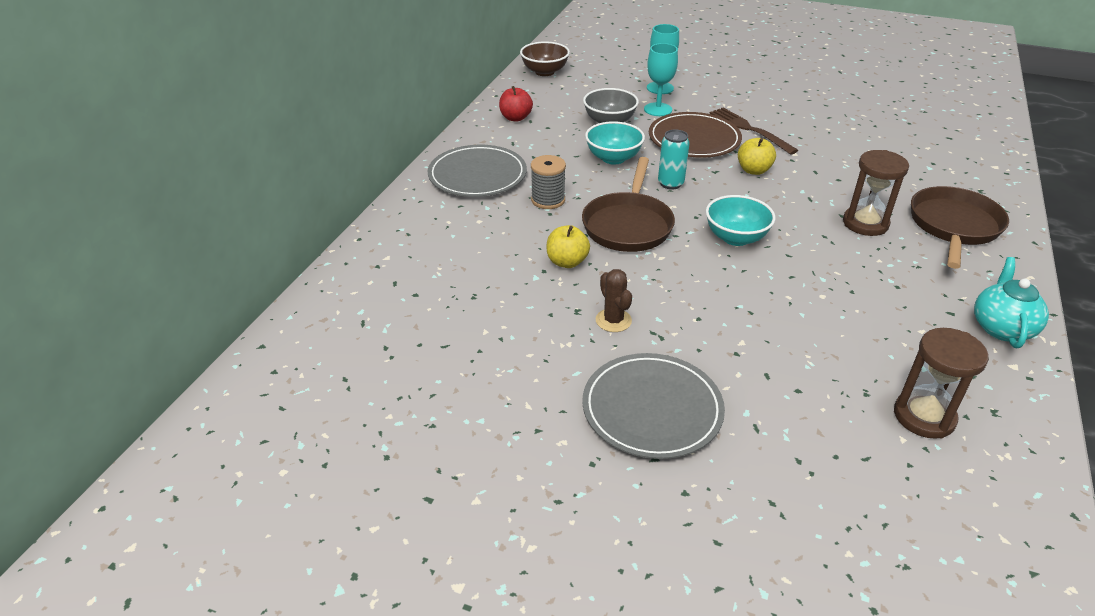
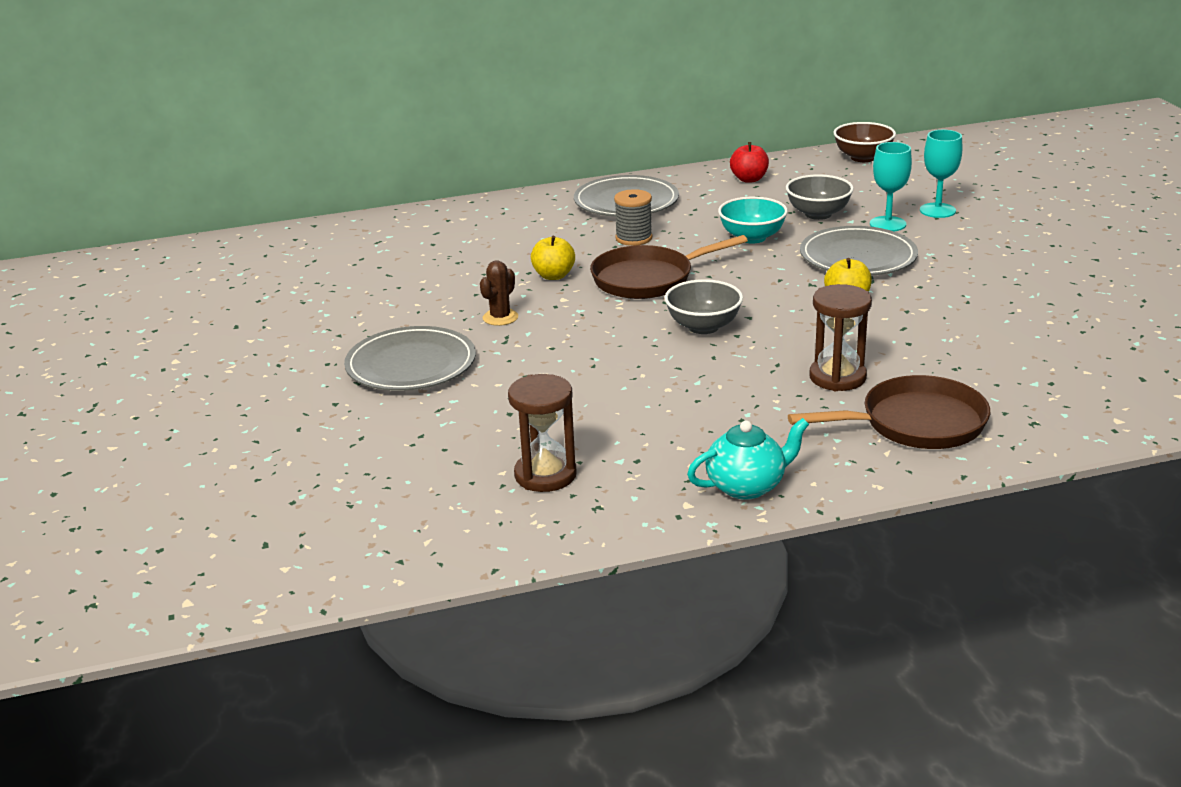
camera: 55 degrees right, 10 degrees down
(670, 184) = (750, 273): turquoise can -> none
(694, 139) = (858, 257): brown plate -> grey plate
(735, 238) = (703, 327): turquoise bowl -> grey bowl
(749, 129) = (932, 274): brown fork -> none

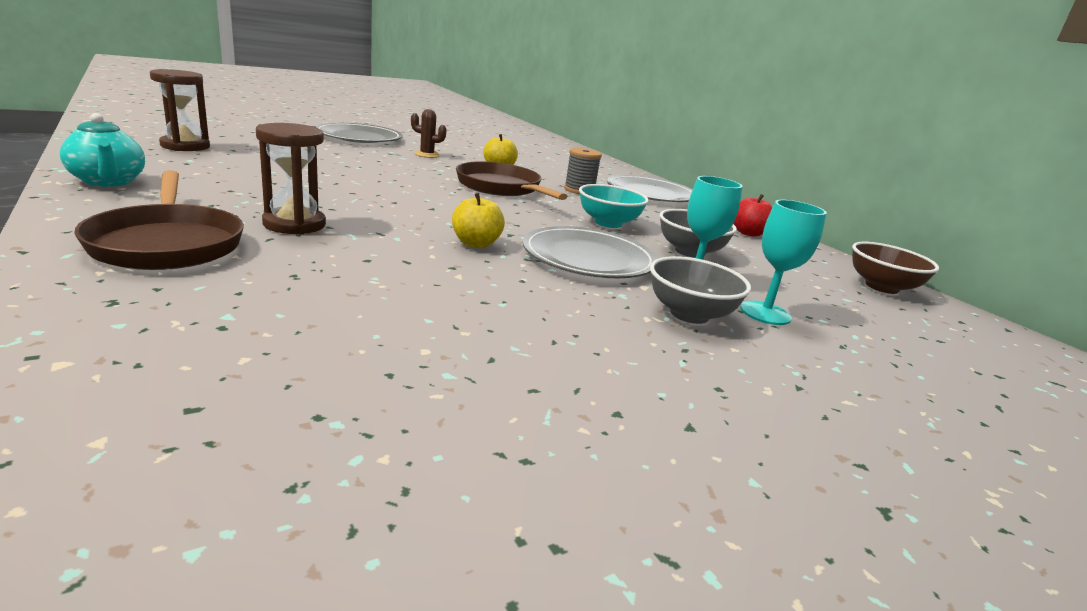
camera: 70 degrees right, 5 degrees down
(703, 327) = (411, 194): grey bowl -> grey bowl (689, 314)

